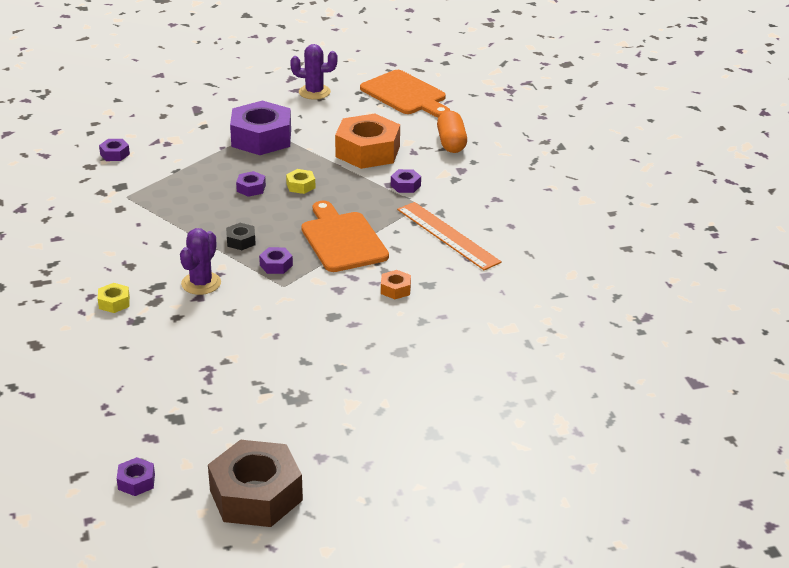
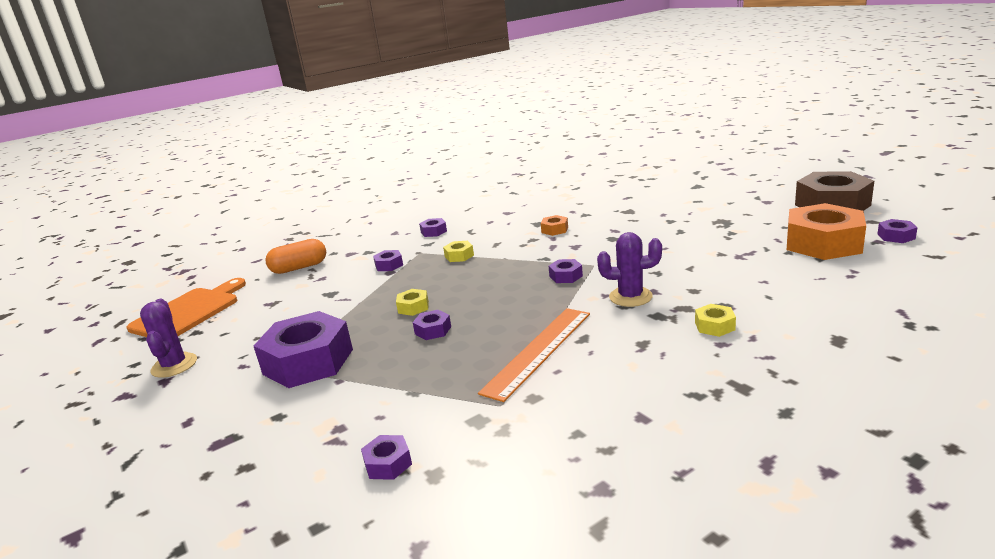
camera: 105 degrees left, 10 degrees down
(241, 241) = (540, 303): black nut -> none
(342, 240) = (500, 264): orange cutting board -> none
(367, 151) = (326, 297): orange nut -> orange nut (823, 243)
(386, 223) = (459, 256): none -> yellow nut
(448, 235) = (463, 233): orange ruler -> orange ruler (538, 351)
(472, 220) = (433, 232): none -> purple nut

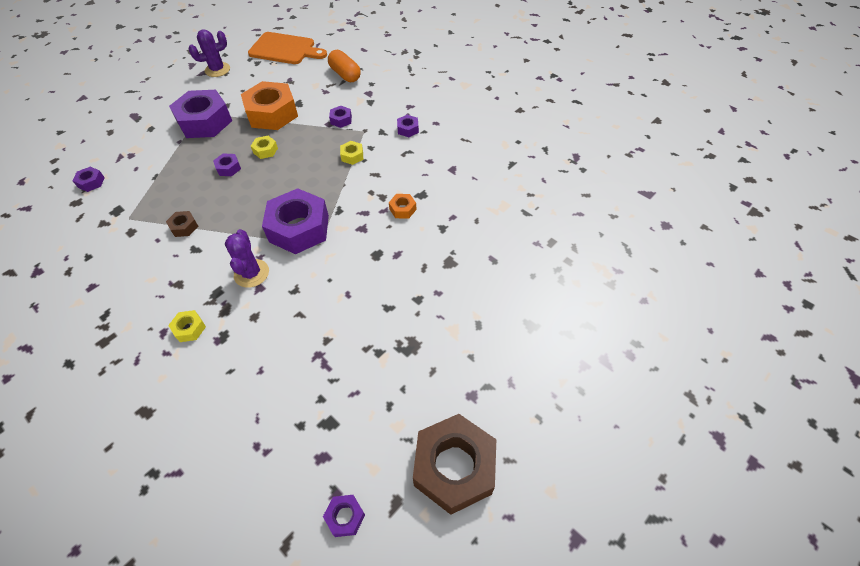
camera: 75 degrees right, 30 degrees up
(538, 351) = (184, 227): orange ruler -> brown nut
(565, 276) = (299, 228): purple nut -> purple nut, size x2.32
(823, 243) = (336, 435): orange nut -> orange nut (272, 114)

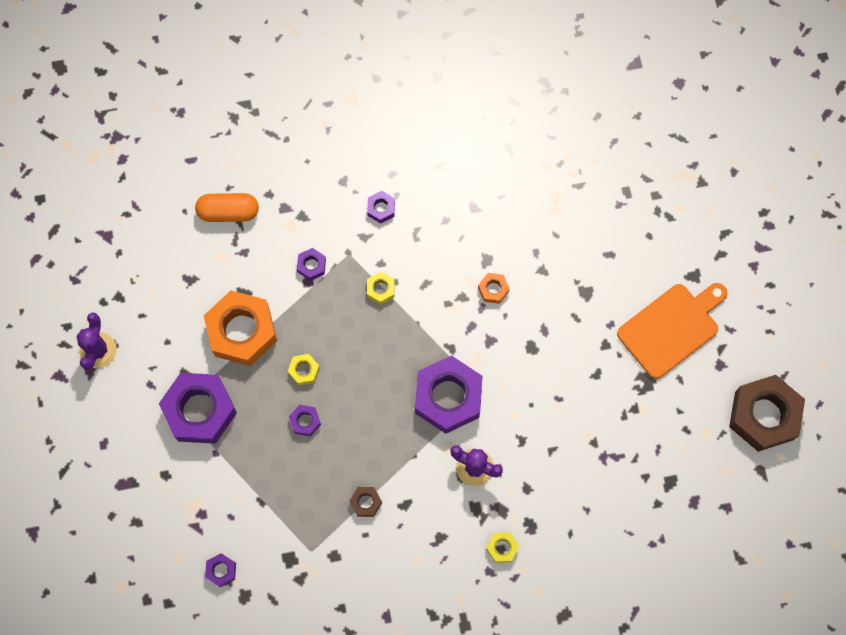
camera: 55 degrees left, 20 degrees up
(285, 49) = (115, 249): orange cutting board -> orange cutting board (671, 328)
(345, 517) = (747, 510): purple nut -> none

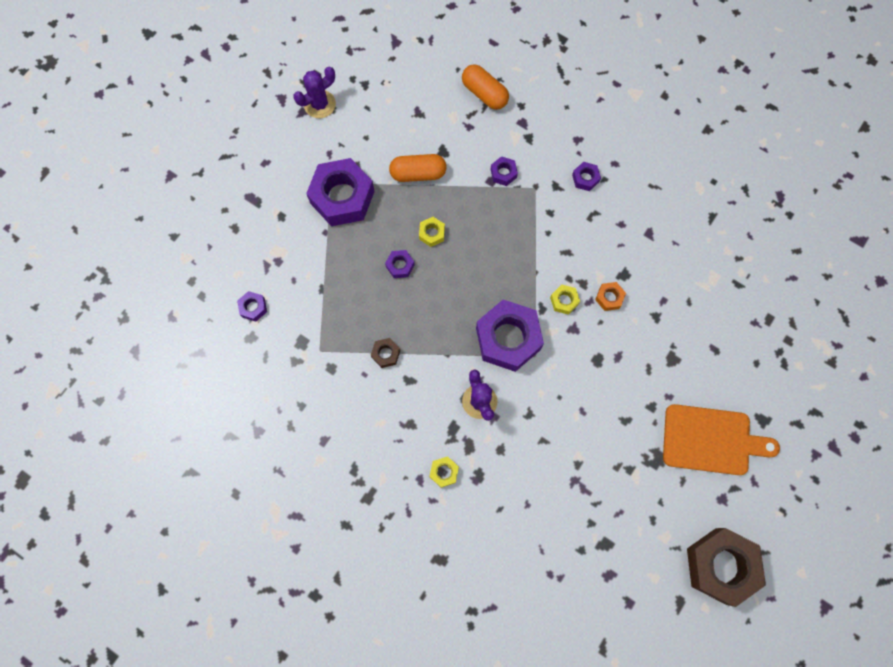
camera: 45 degrees right, 0 degrees up
(242, 331) = (418, 173): orange nut -> orange capsule
(381, 289) = (533, 229): yellow nut -> yellow nut (564, 301)

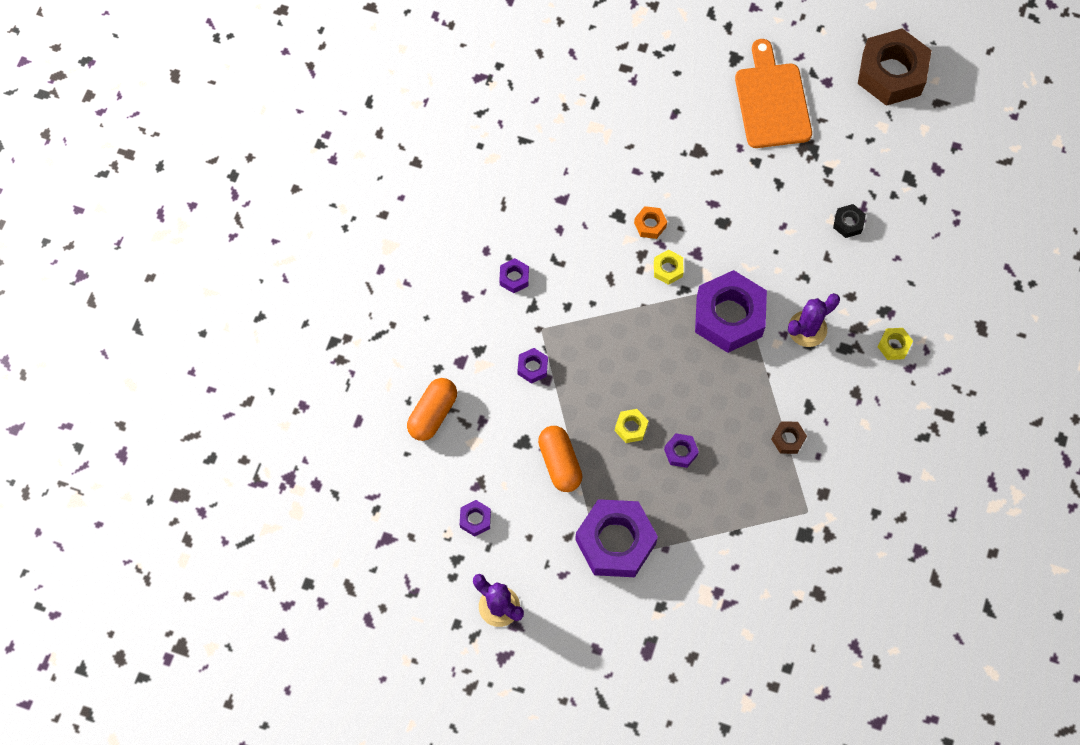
camera: 105 degrees left, 5 degrees down
(253, 307) = (782, 602): purple nut -> purple nut (475, 519)
(572, 471) = (848, 223): none -> black nut

